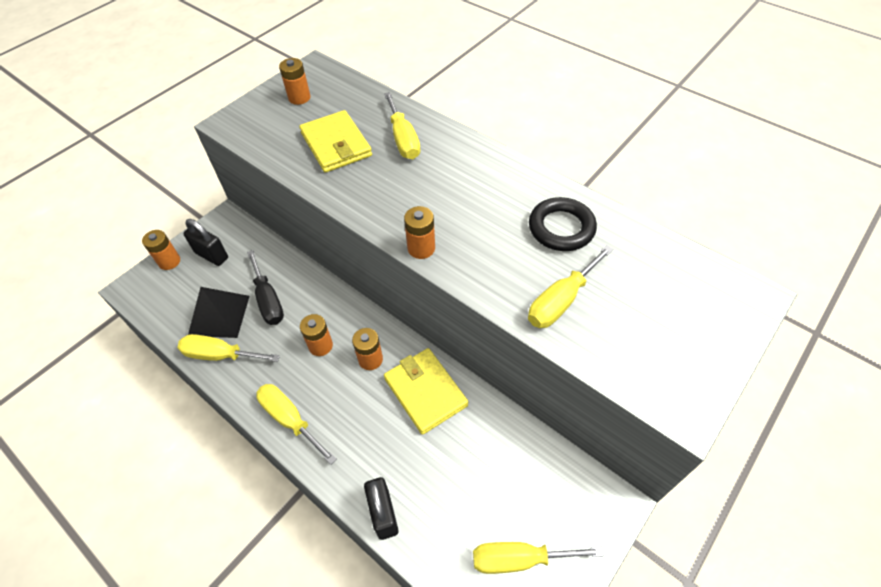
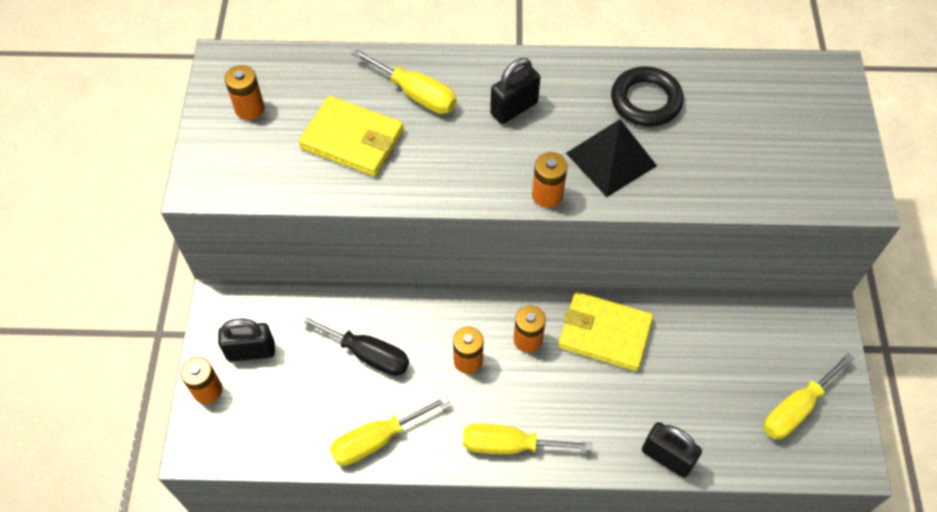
camera: 40 degrees left, 5 degrees up
(219, 315) = (331, 404): black pyramid -> black pyramid (611, 159)
(458, 181) = (514, 108): none -> black padlock
(561, 301) = (704, 168): yellow screwdriver -> none

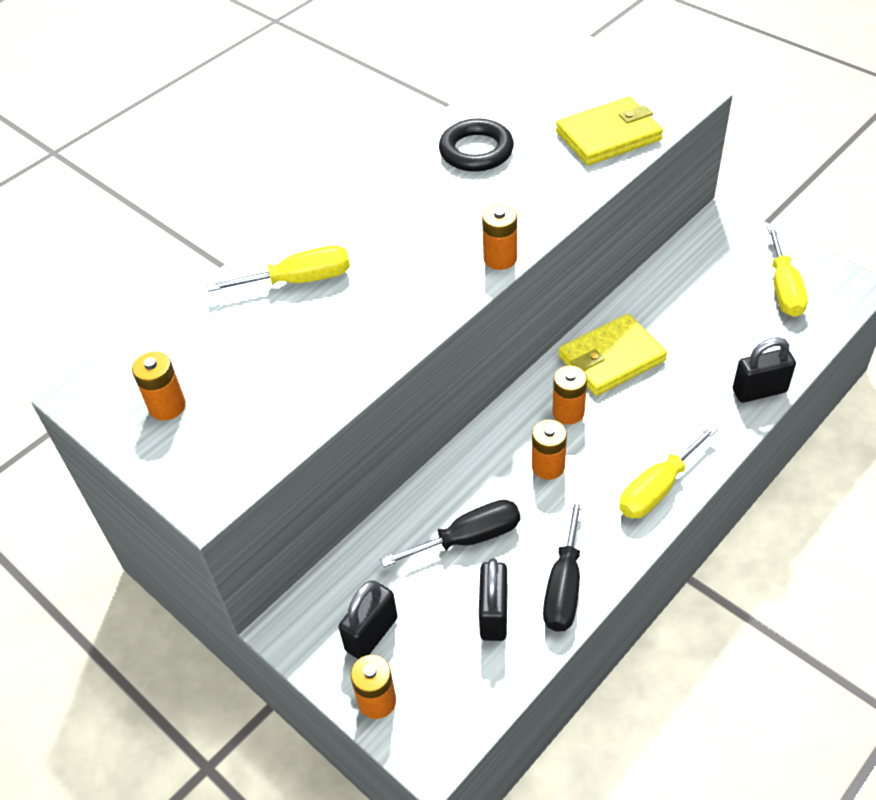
camera: 45 degrees left, 10 degrees down
(352, 139) = (295, 350): yellow wallet -> yellow wallet (608, 136)
(377, 440) = (564, 586): yellow screwdriver -> black screwdriver
(514, 108) = (391, 228): black padlock -> black padlock (493, 614)
(611, 159) = (508, 202): black pyramid -> none

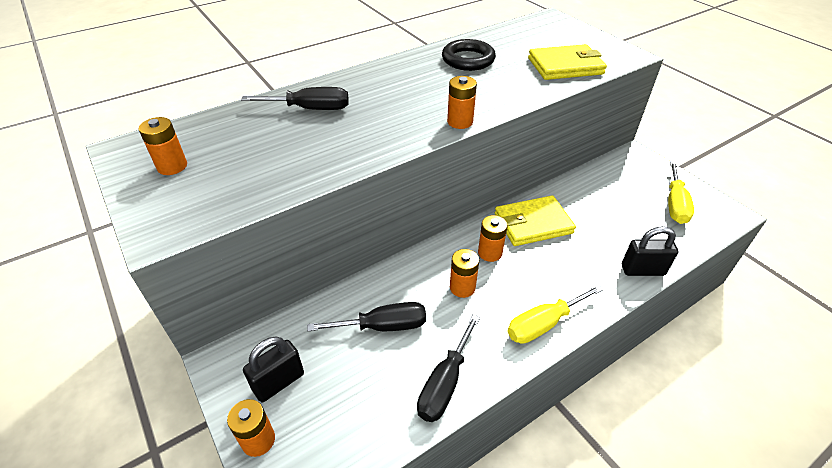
camera: 10 degrees right, 5 degrees down
(299, 280) = (310, 109): yellow screwdriver -> black screwdriver
(493, 614) = (380, 392): black padlock -> none

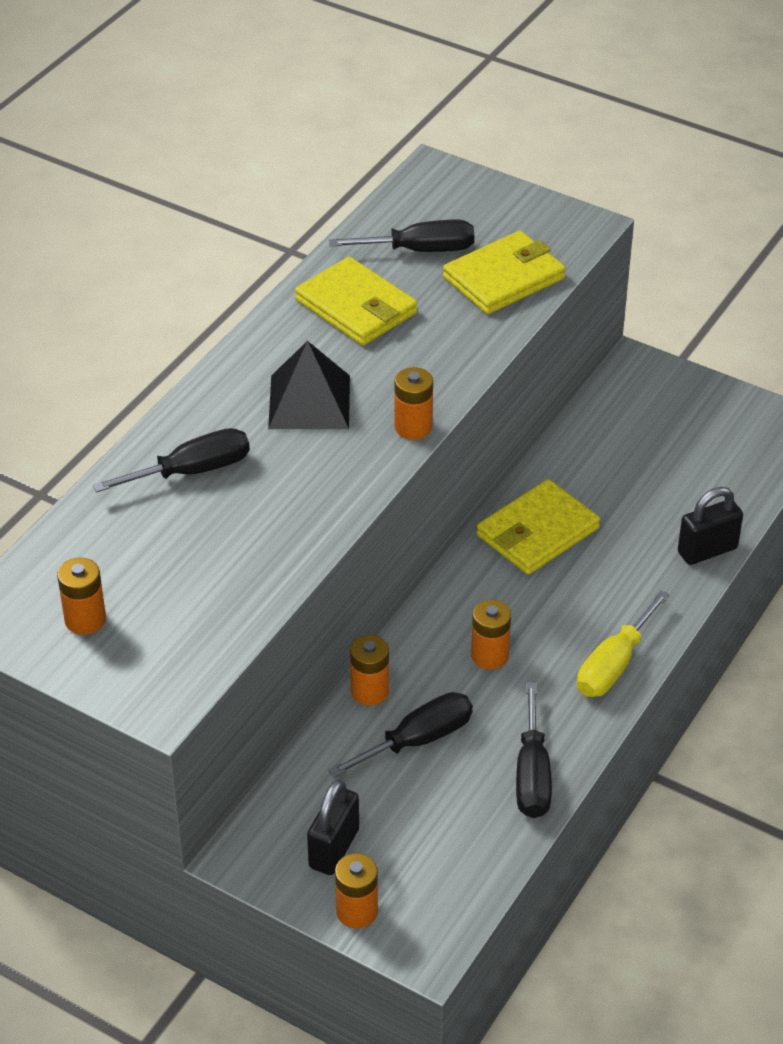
camera: 25 degrees left, 0 degrees up
(406, 94) = (309, 402): none -> black pyramid
(468, 59) = (356, 307): black ring -> yellow wallet
(490, 253) = (500, 595): orange battery -> orange battery (369, 691)
(522, 45) = (420, 250): none -> black screwdriver
(675, 204) = (718, 435): yellow screwdriver -> none

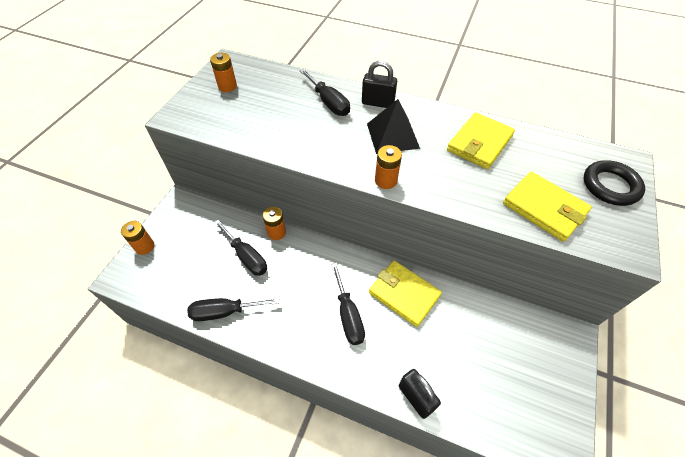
camera: 80 degrees right, 10 degrees up
(334, 848) = (181, 233): black padlock -> black padlock (377, 103)
(420, 250) = (546, 164): black screwdriver -> black screwdriver (348, 315)
(477, 204) = (610, 186): none -> black ring
(489, 655) = (306, 281): orange battery -> none
(614, 665) = (308, 347): yellow screwdriver -> none

